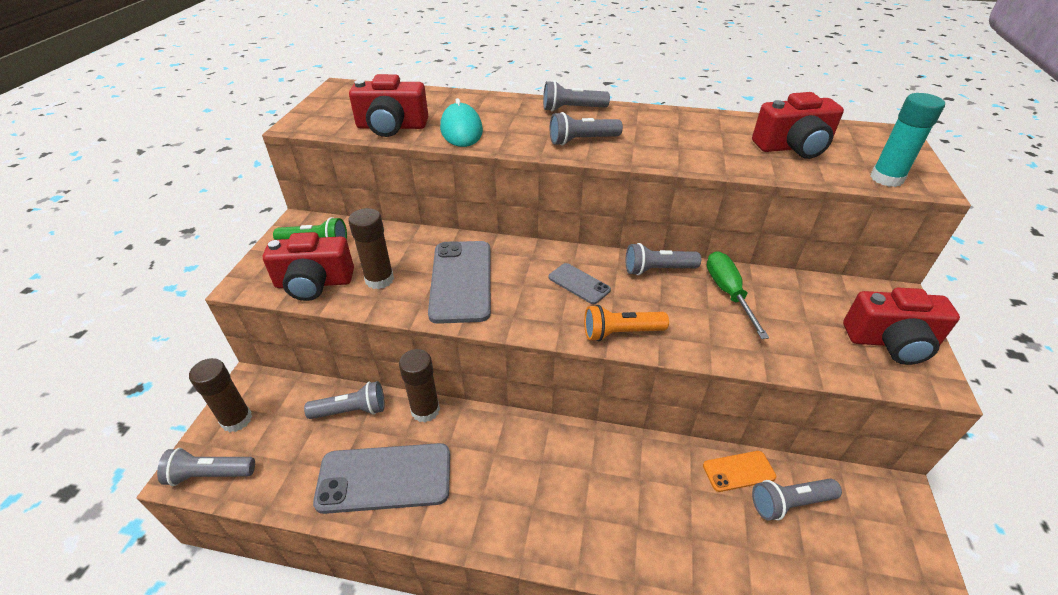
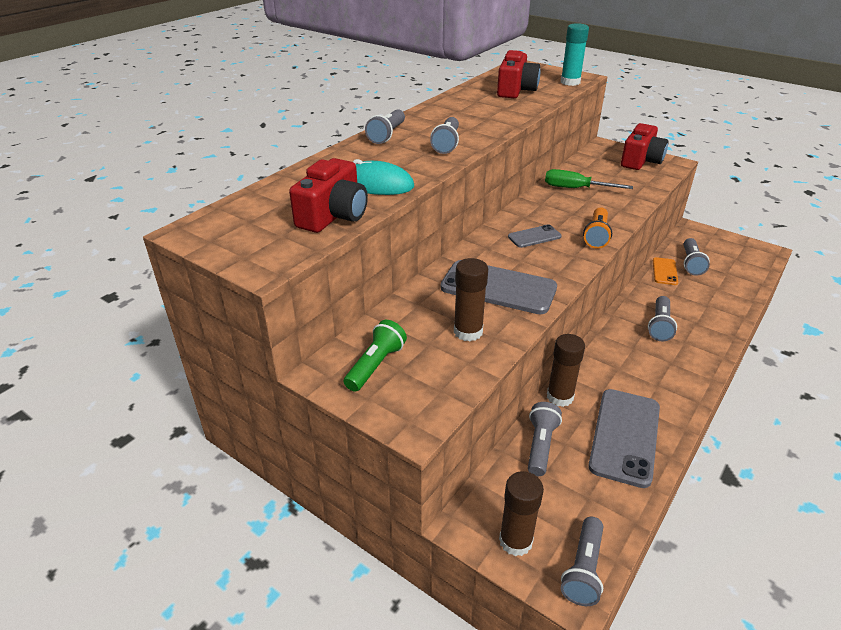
camera: 65 degrees left, 5 degrees down
(314, 283) = (447, 374): red camera -> none
(658, 270) = (537, 203): grey flashlight -> grey flashlight (659, 326)

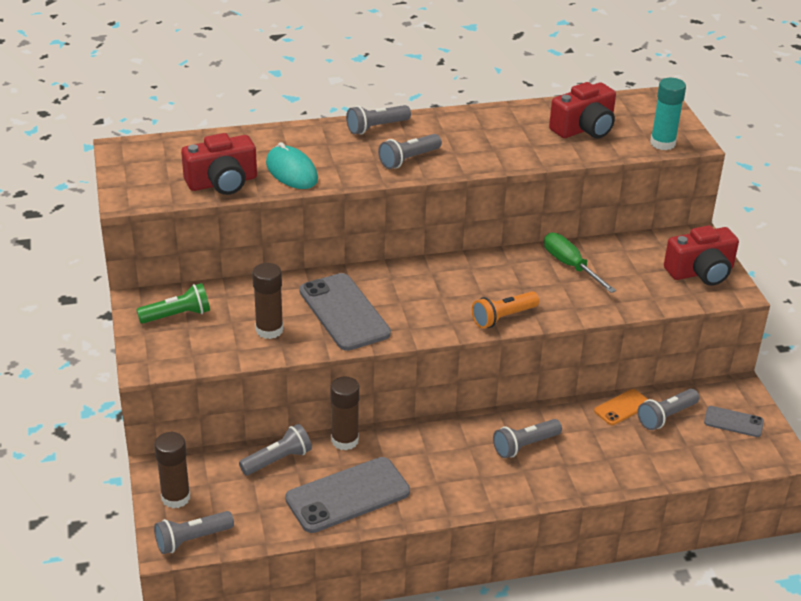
camera: 40 degrees right, 0 degrees up
(534, 237) = (447, 289): grey phone -> grey phone (733, 422)

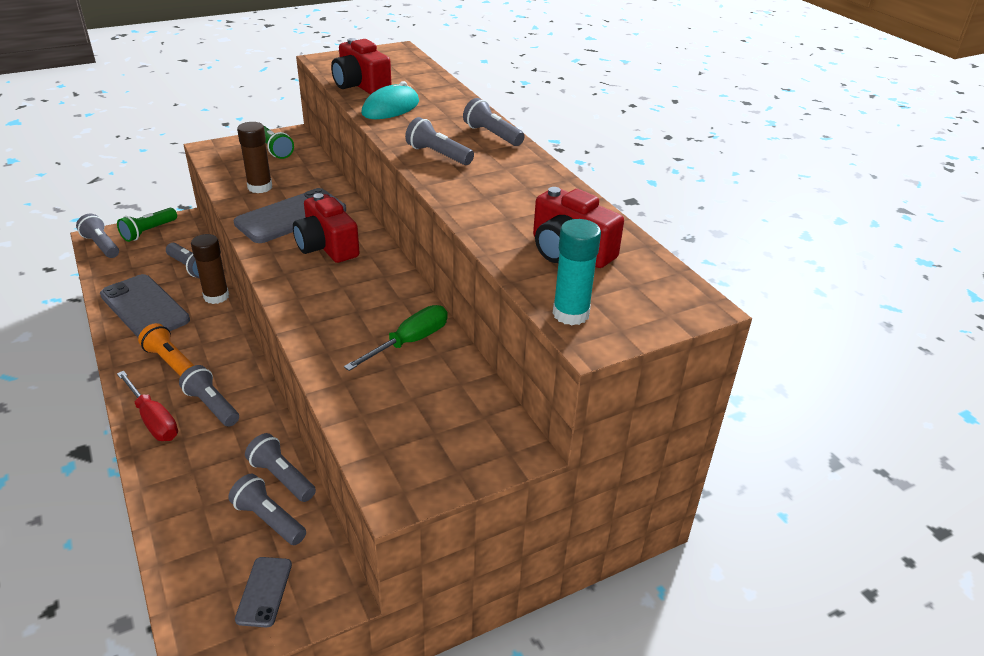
camera: 75 degrees right, 0 degrees up
(176, 497) = (148, 232): brown glue stick -> green flashlight
(503, 317) = (298, 304): orange flashlight -> orange flashlight (170, 361)
(537, 483) = (153, 420): none -> red screwdriver
(622, 407) = (282, 477): orange phone -> grey flashlight
(701, 272) = (433, 457): red camera -> red camera (327, 246)

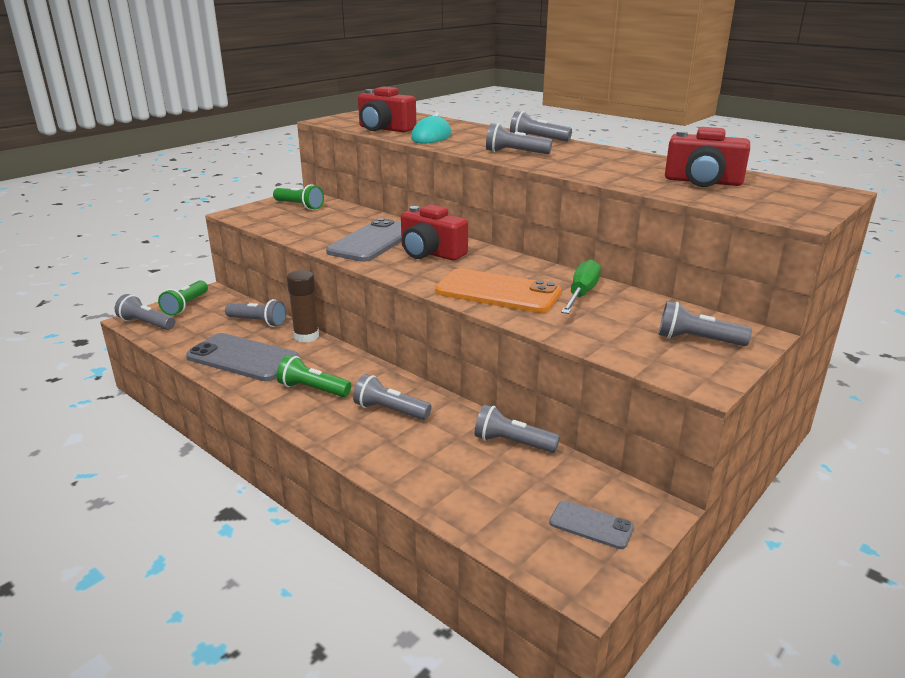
camera: 20 degrees left, 10 degrees down
(153, 420) = (344, 434): red screwdriver -> none
(170, 361) = (313, 389): orange flashlight -> green flashlight
(260, 187) = (318, 229): brown glue stick -> none
(264, 591) = (591, 525): grey phone -> grey phone turned 45 degrees counterclockwise
(269, 519) = (535, 474): grey flashlight -> grey flashlight (697, 340)
(333, 317) = (497, 292): none -> orange phone
(570, 314) = (762, 208): turquoise glue stick -> none

